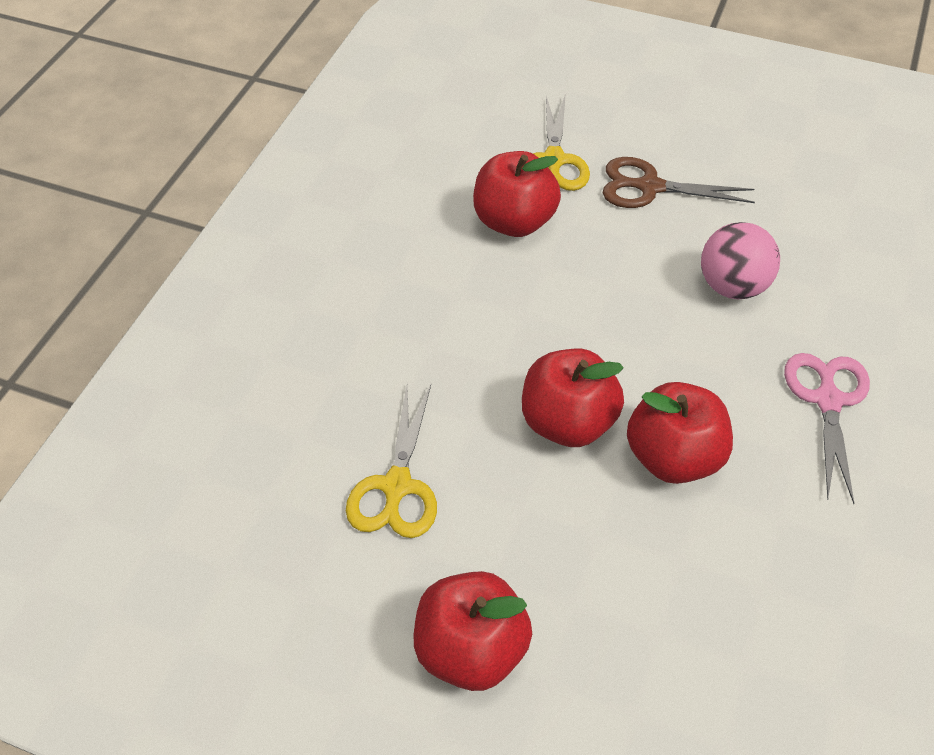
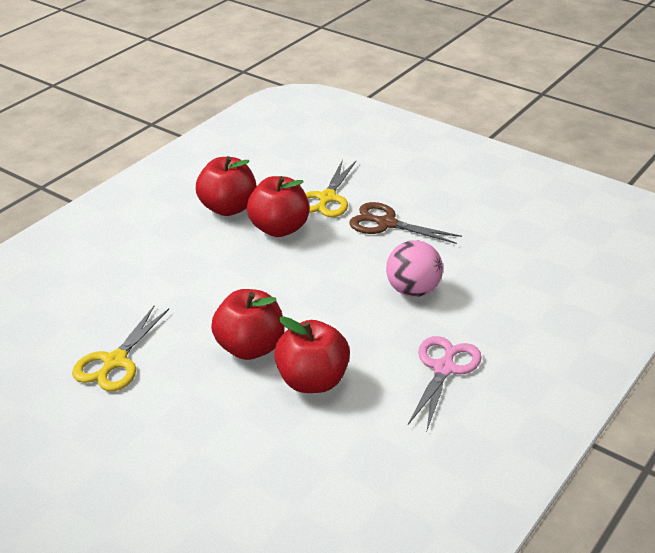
camera: 15 degrees right, 15 degrees down
(471, 650) = (112, 461): red apple -> red apple (228, 208)

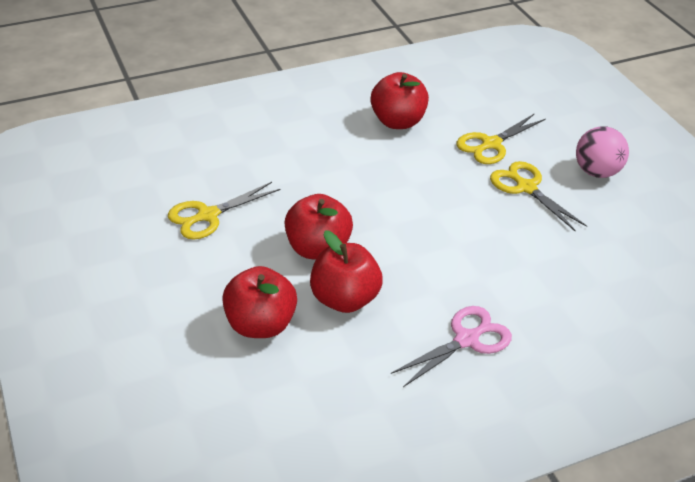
camera: 30 degrees right, 5 degrees up
(279, 229) = (426, 156): red apple -> red apple (260, 325)
(386, 223) = (526, 187): brown scissors -> yellow scissors
(413, 290) = (498, 258): pink ball -> pink ball (597, 172)

